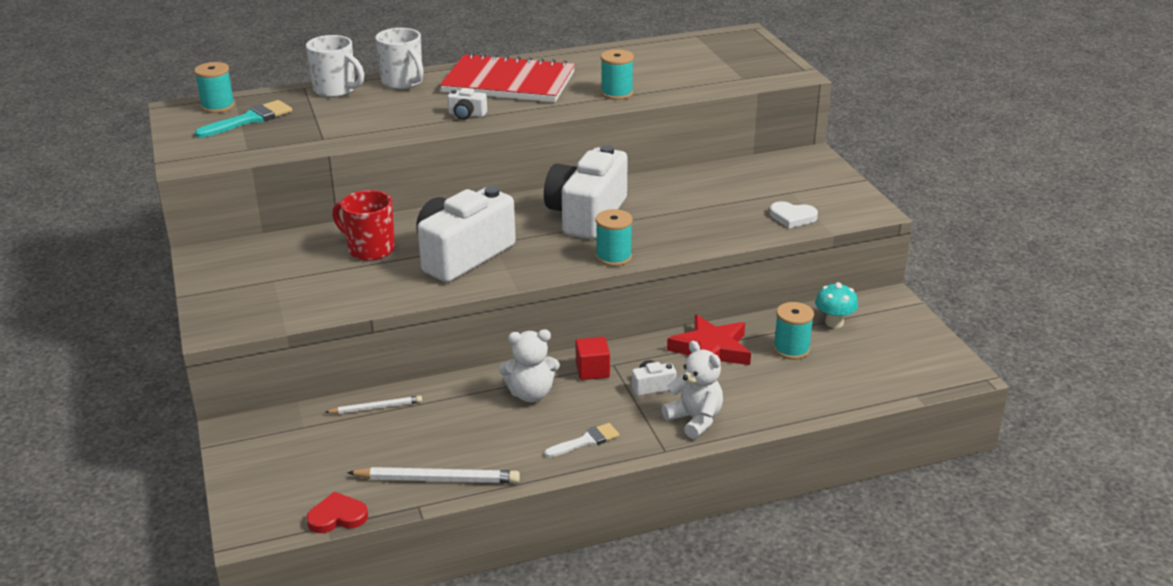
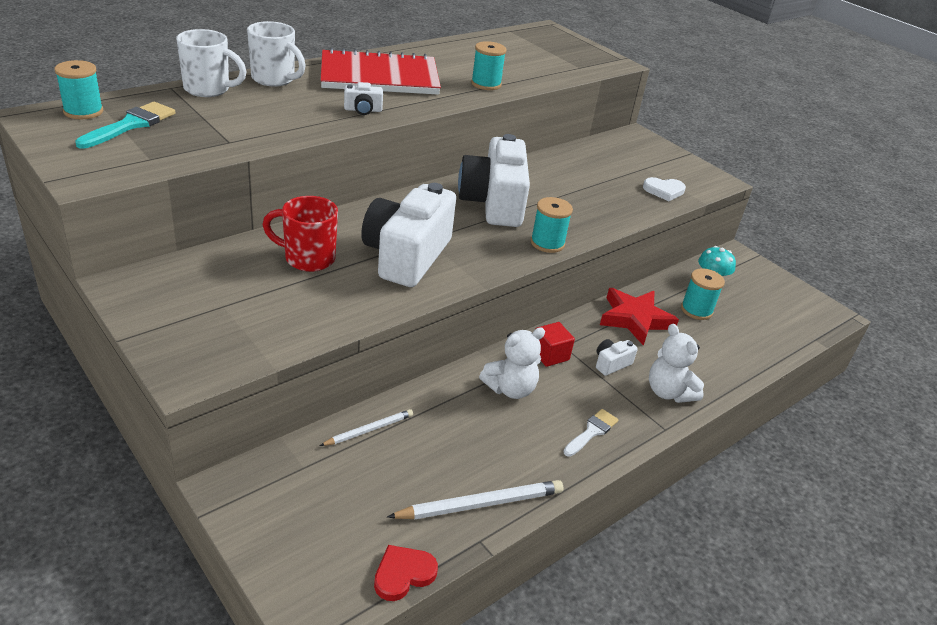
camera: 25 degrees left, 5 degrees up
(695, 420) = (668, 392): white teddy bear -> white teddy bear turned 150 degrees counterclockwise

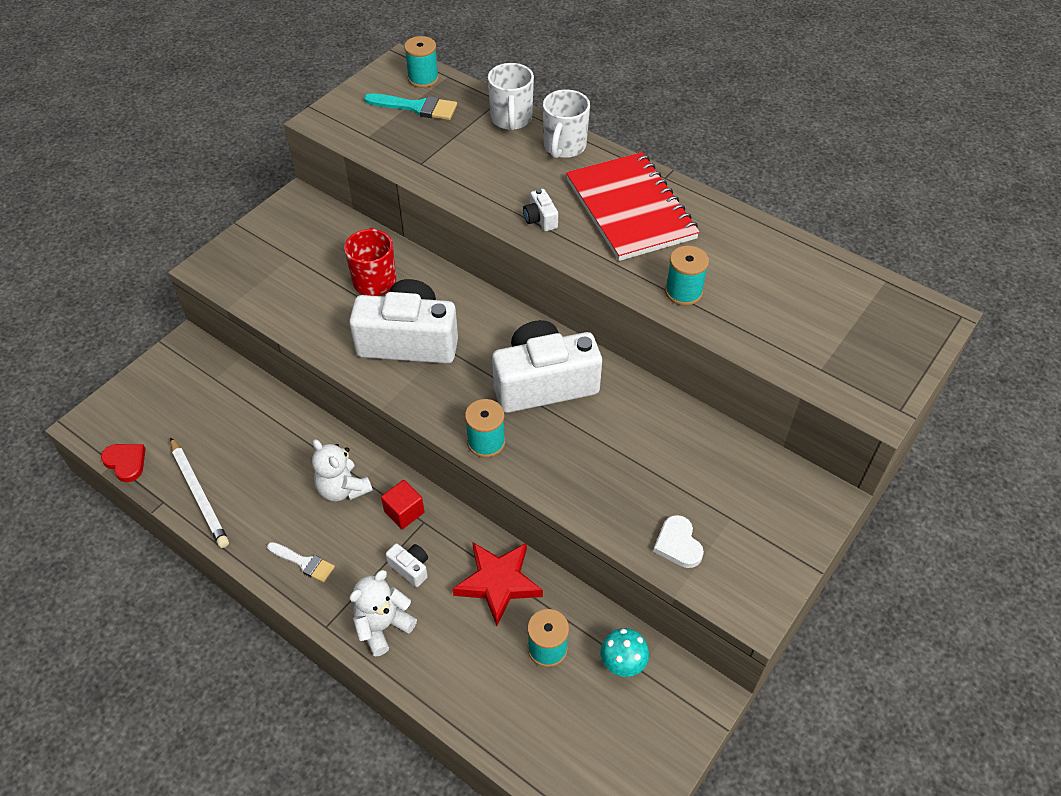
camera: 80 degrees right, 15 degrees up
(369, 430) = (262, 404): white pencil -> none

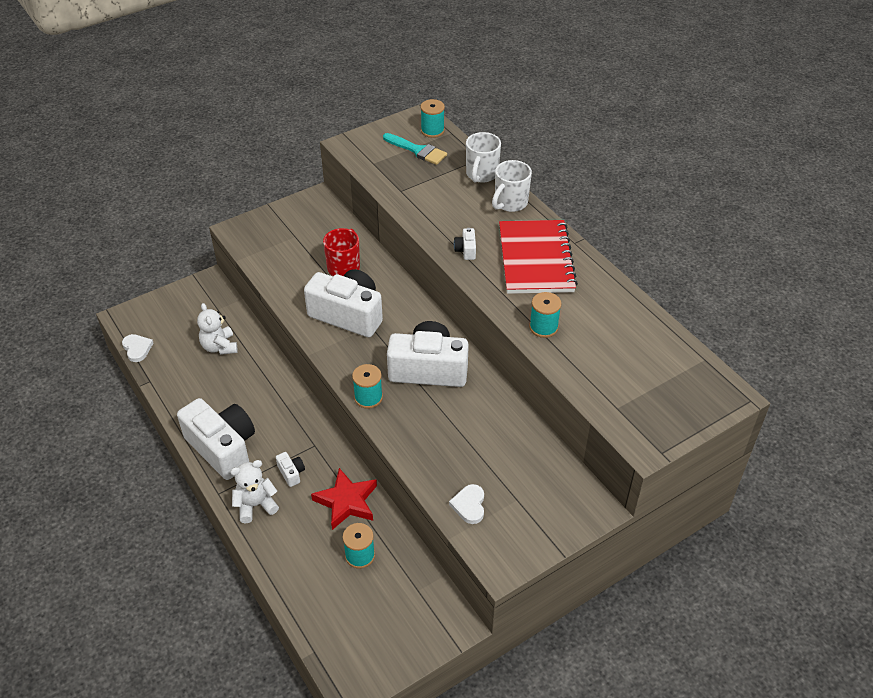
camera: 20 degrees right, 5 degrees down
(126, 462) = (137, 349): red heart -> white heart
(199, 494) = (174, 383): white pencil -> none
(304, 562) = (222, 448): white brush -> white camera
(343, 489) = (270, 407): white teddy bear -> white teddy bear (219, 347)
(404, 512) = (304, 435): red cube -> none
(622, 663) = (408, 582): turquoise mushroom -> none

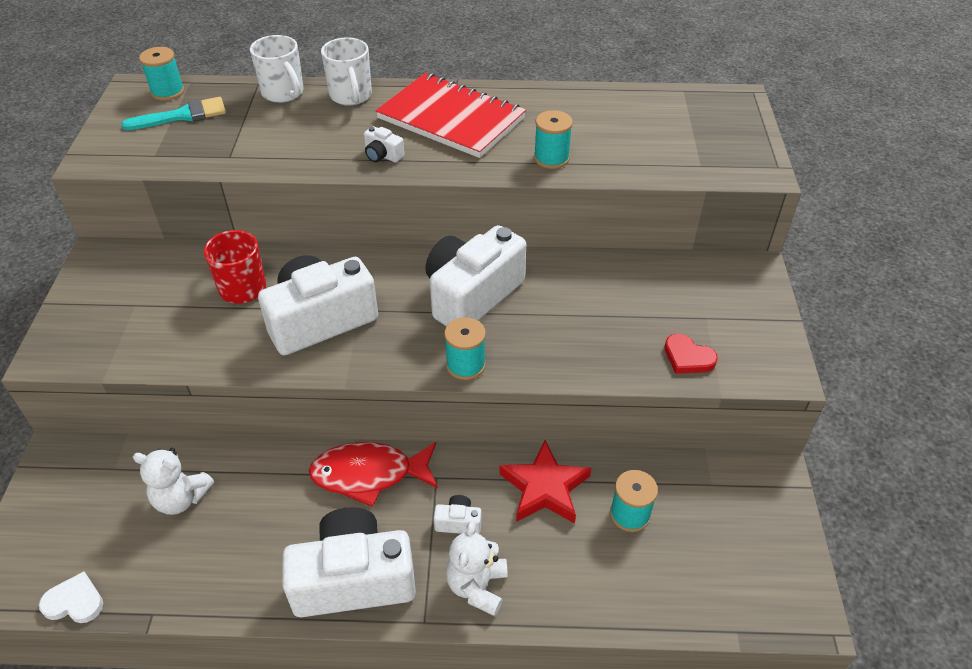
camera: 55 degrees left, 0 degrees up
(293, 414) = (369, 474): none -> red fish
(469, 505) = (688, 357): white heart -> red heart

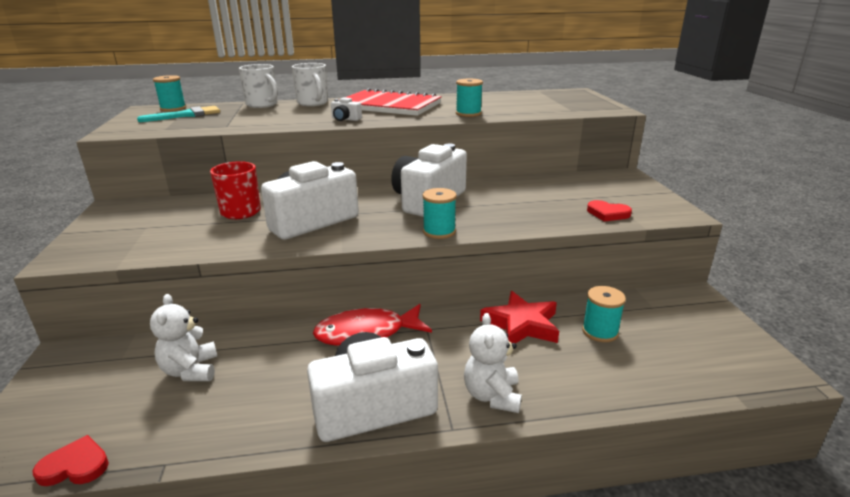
camera: 10 degrees left, 20 degrees down
(74, 602) = (75, 466): white heart -> red heart
(181, 498) = (191, 370): white teddy bear -> white teddy bear turned 75 degrees clockwise
(458, 522) = (457, 354): white camera -> none

